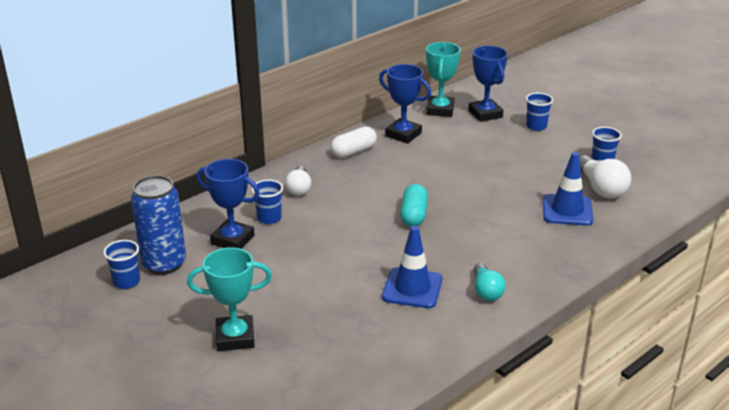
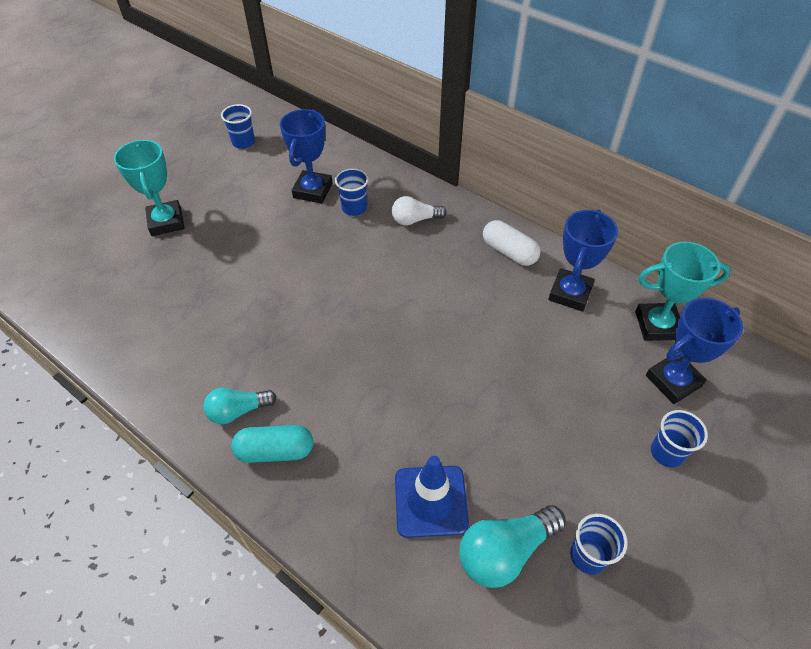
camera: 80 degrees right, 20 degrees up
(164, 264) = (270, 157): blue can -> none
(412, 288) = (241, 340): blue traffic cone -> none
(413, 215) = (383, 325): turquoise capsule -> turquoise capsule (275, 451)
(600, 188) = (505, 551): white light bulb -> turquoise light bulb

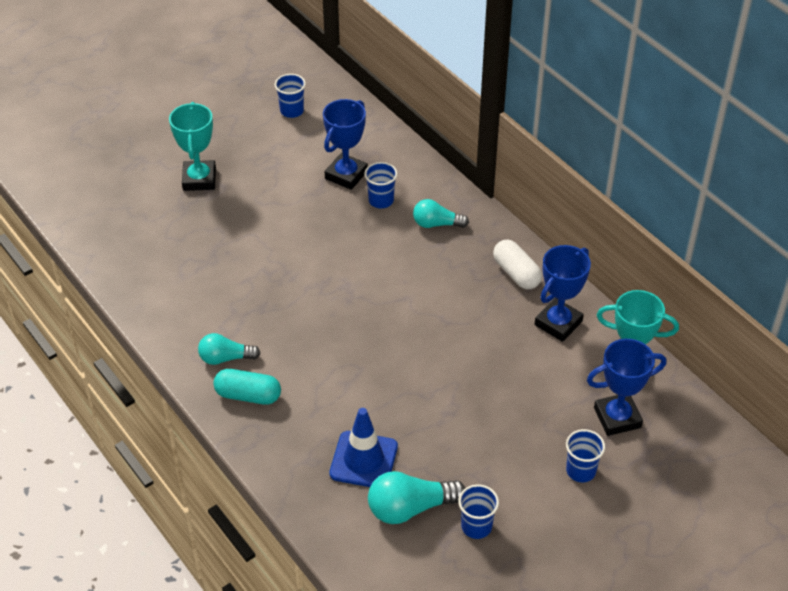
camera: 15 degrees right, 5 degrees down
(415, 220) = (436, 224): white light bulb -> turquoise light bulb

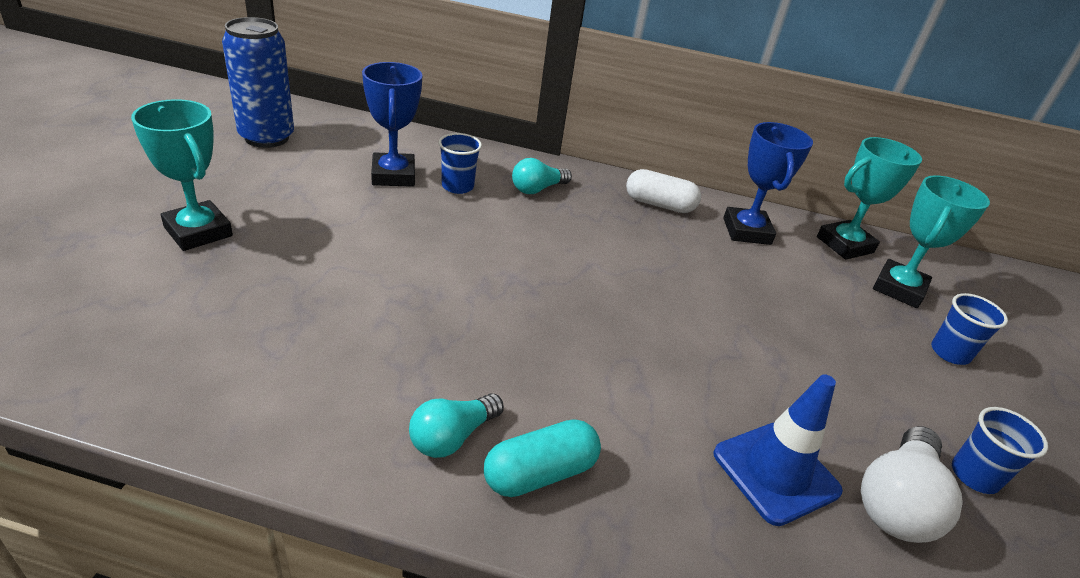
camera: 45 degrees left, 10 degrees down
(292, 111) = (267, 137): blue cup -> blue can
(410, 508) = (896, 501): turquoise light bulb -> white light bulb
(617, 418) = (898, 289): blue trophy -> turquoise trophy

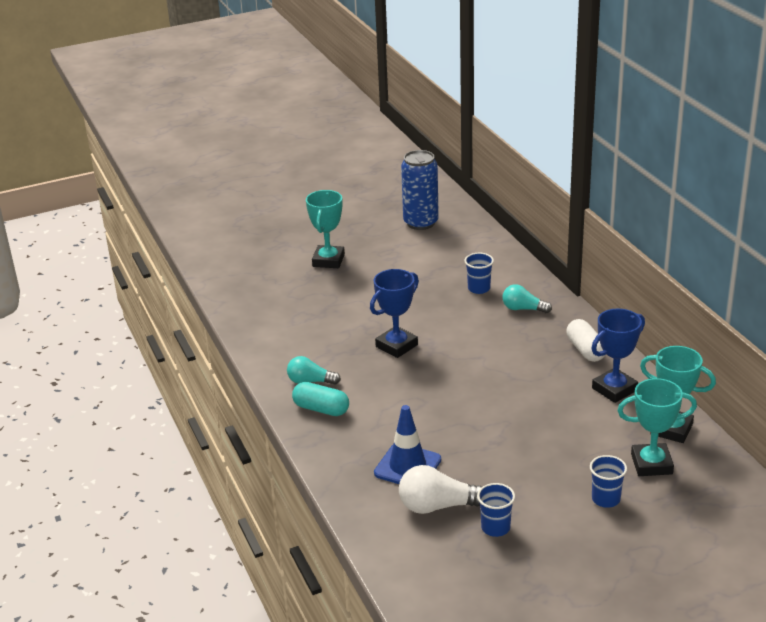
camera: 60 degrees right, 5 degrees down
(393, 175) = (454, 269): blue trophy -> blue trophy (396, 346)

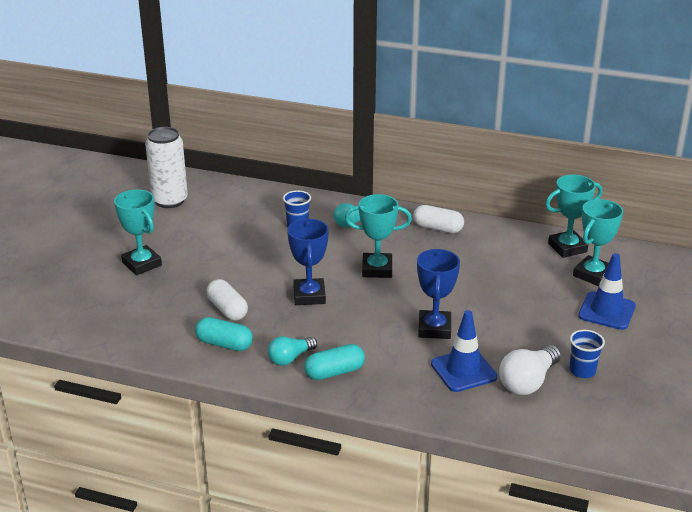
camera: 50 degrees left, 0 degrees up
(287, 346) = (224, 344): none -> turquoise capsule
(328, 323) = (227, 309): none -> white capsule
(421, 223) = (170, 201): blue can -> white can
(479, 355) = (377, 269): none -> turquoise trophy
(606, 499) = (606, 311): blue cup -> blue traffic cone
(614, 389) = (496, 243): blue trophy -> blue trophy (434, 328)

